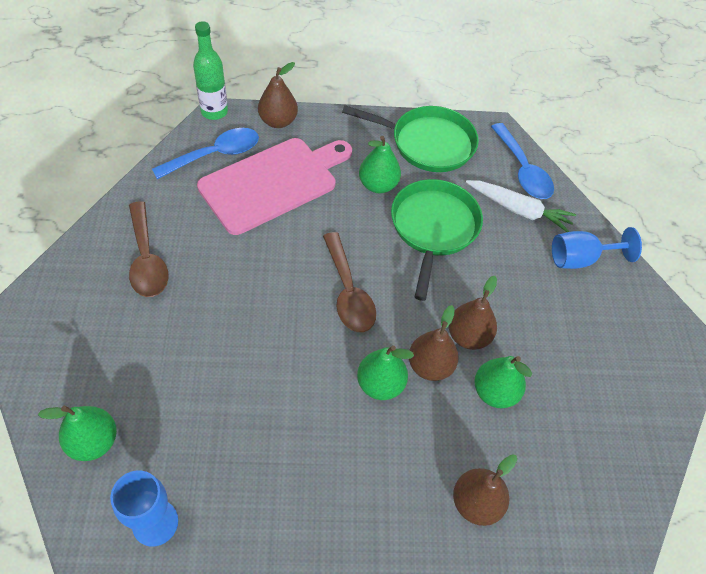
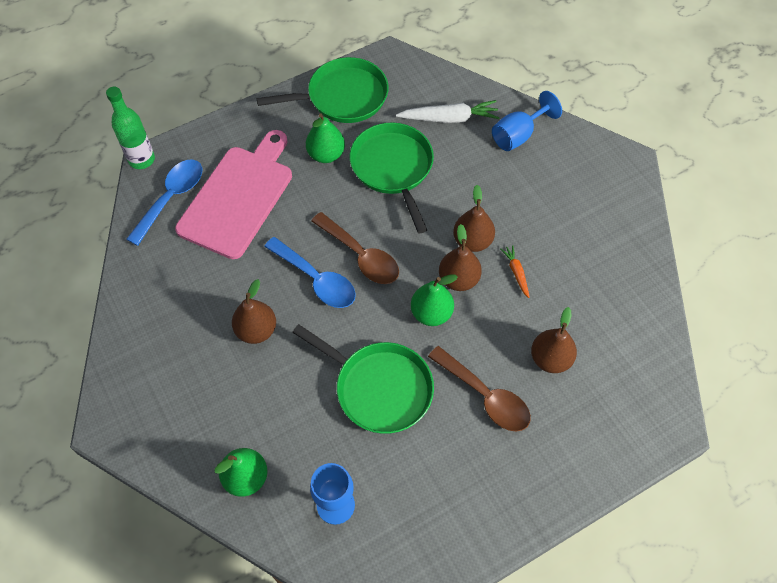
camera: 25 degrees left, 5 degrees up
(147, 259) = (180, 317): brown spoon -> brown spoon (485, 396)
(278, 121) = (204, 140): brown pear -> brown pear (256, 330)
(279, 429) = (379, 388): none -> green pan
(494, 392) = (516, 273): green pear -> orange carrot
(522, 170) = (432, 82): blue spoon -> blue spoon (316, 280)

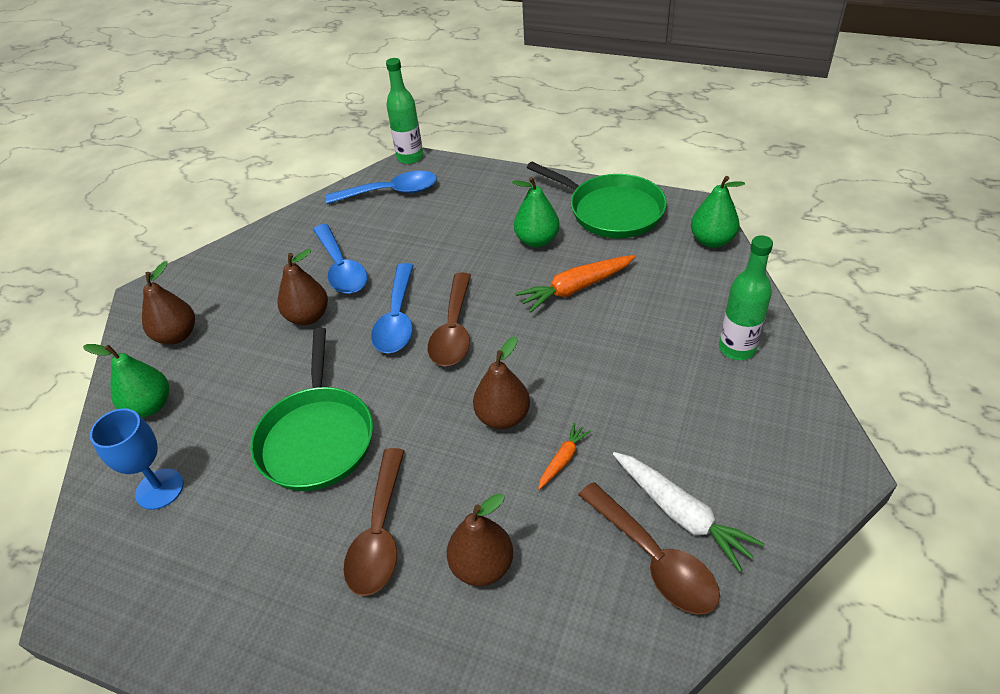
camera: 55 degrees right, 15 degrees down
(225, 281) = (341, 268): none -> blue spoon
(238, 197) = (432, 223): pink cutting board -> none
(393, 168) = (576, 288): green pan -> orange carrot
(431, 313) = (440, 422): green pear -> green pear (712, 240)
(449, 118) = (684, 287): white carrot -> white carrot (680, 513)
(472, 241) = (561, 398): brown pear -> brown pear (177, 335)
(518, 135) = (737, 348): blue goblet -> green bottle
(612, 279) = (654, 559): none -> brown spoon

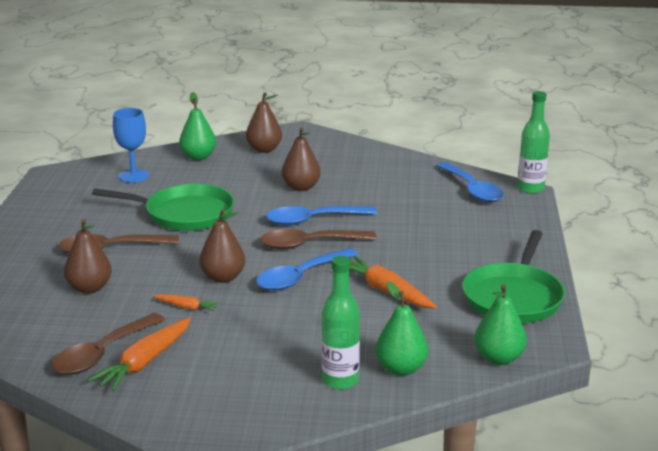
camera: 70 degrees right, 20 degrees down
(317, 438) = (185, 214): green pan -> green pan turned 150 degrees counterclockwise
(341, 268) = (361, 189): blue spoon -> blue spoon (300, 277)
(537, 240) = (444, 265): green pear -> green pear (401, 369)
(680, 513) = (145, 362): white carrot -> orange carrot

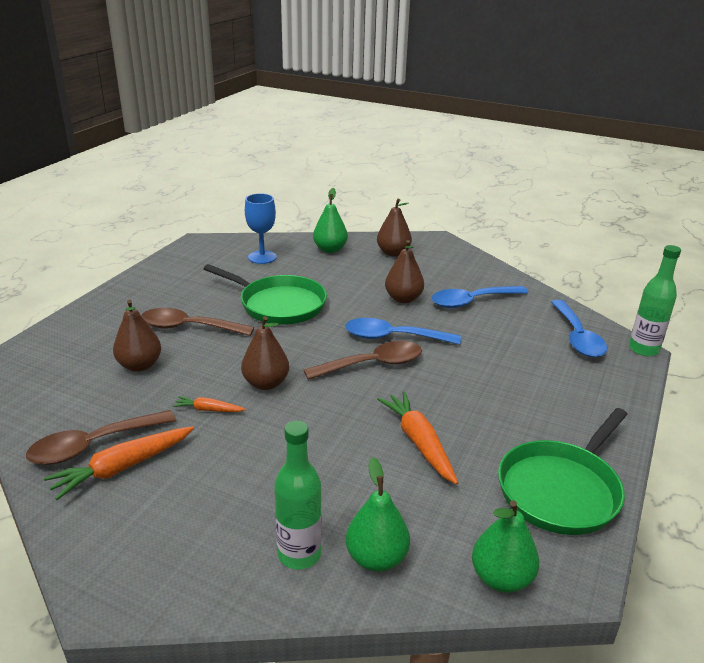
camera: 20 degrees right, 5 degrees up
(186, 307) = (209, 410): orange carrot -> orange carrot turned 150 degrees clockwise
(300, 277) = (340, 402): blue spoon -> blue spoon (472, 301)
(309, 244) = (373, 364): brown spoon -> brown spoon turned 150 degrees clockwise

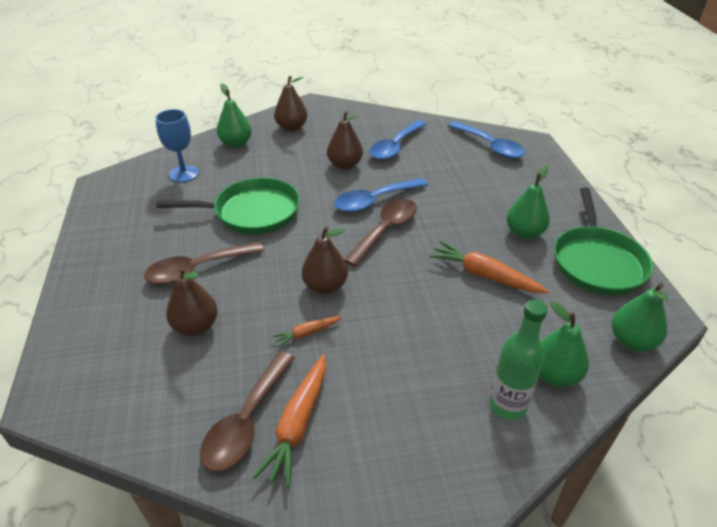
camera: 35 degrees left, 10 degrees up
(511, 427) = (524, 233): none -> green pear
(643, 349) = (535, 138): green bottle -> none

